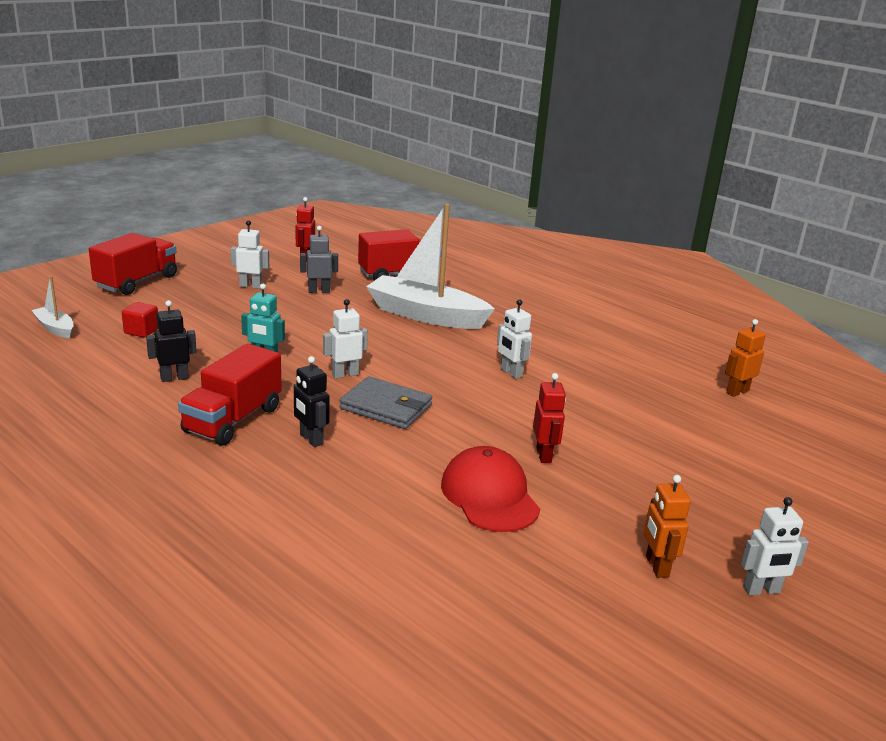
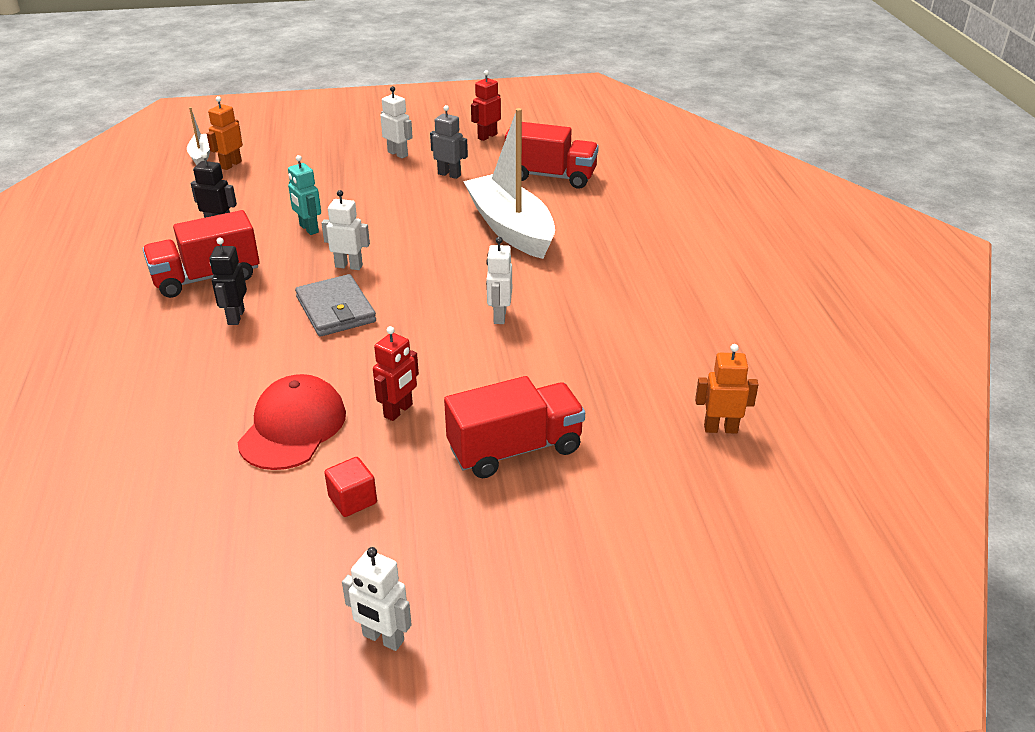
camera: 40 degrees right, 10 degrees up
(137, 282) = (314, 127): red truck -> red truck (515, 449)
(141, 331) = (255, 175): red cube -> red cube (352, 500)
(656, 566) = (326, 562): orange robot -> orange robot (231, 165)

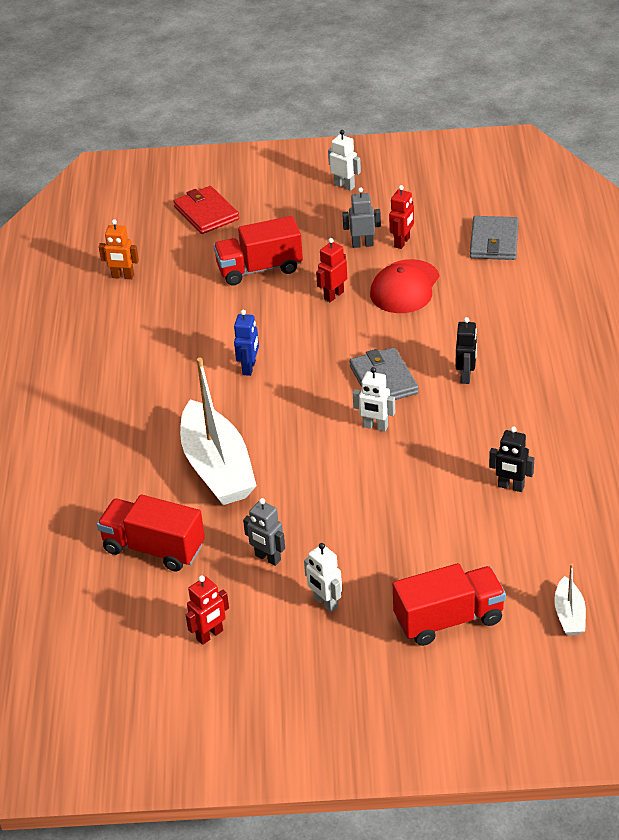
camera: 170 degrees left, 5 degrees up
(130, 514) = (494, 241): none -> grey wallet
(207, 278) = (503, 419): red truck -> red truck (449, 619)
(231, 165) = (527, 592): orange robot -> none
(285, 506) = (402, 242): none -> red robot
(308, 229) = (418, 477): turquoise robot -> none
(352, 500) = (362, 244): red cube -> grey robot
(499, 316) = (249, 368): white robot -> blue robot
(636, 557) = (206, 213): none -> red wallet

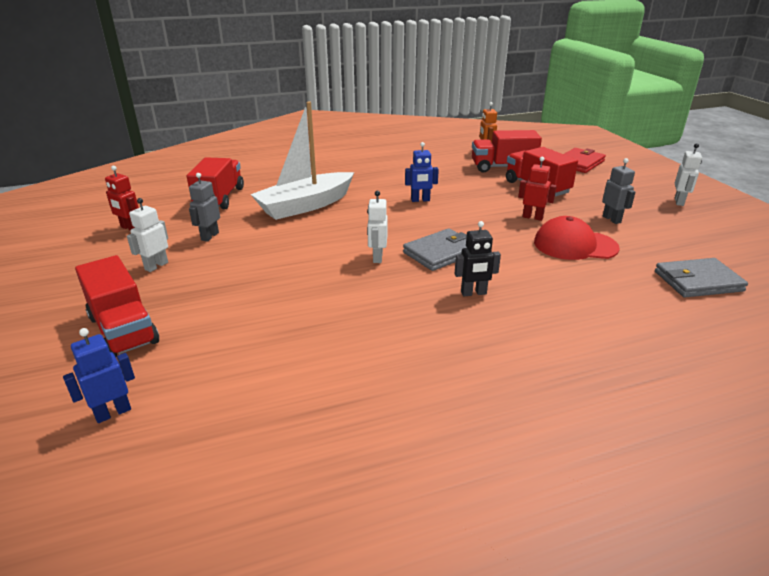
camera: 70 degrees right, 10 degrees down
(185, 277) = (503, 167): none -> red truck
(402, 242) = (636, 235): red robot -> none
(511, 486) = (318, 342): black robot -> none
(569, 615) = (113, 413): white boat -> blue robot

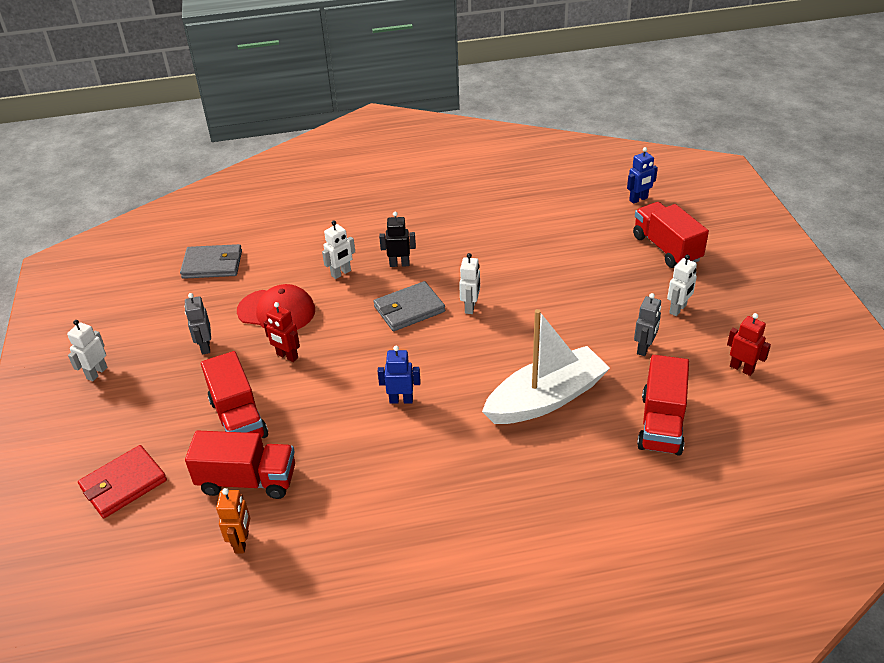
camera: 170 degrees left, 10 degrees up
(536, 280) = (341, 273): none -> white robot

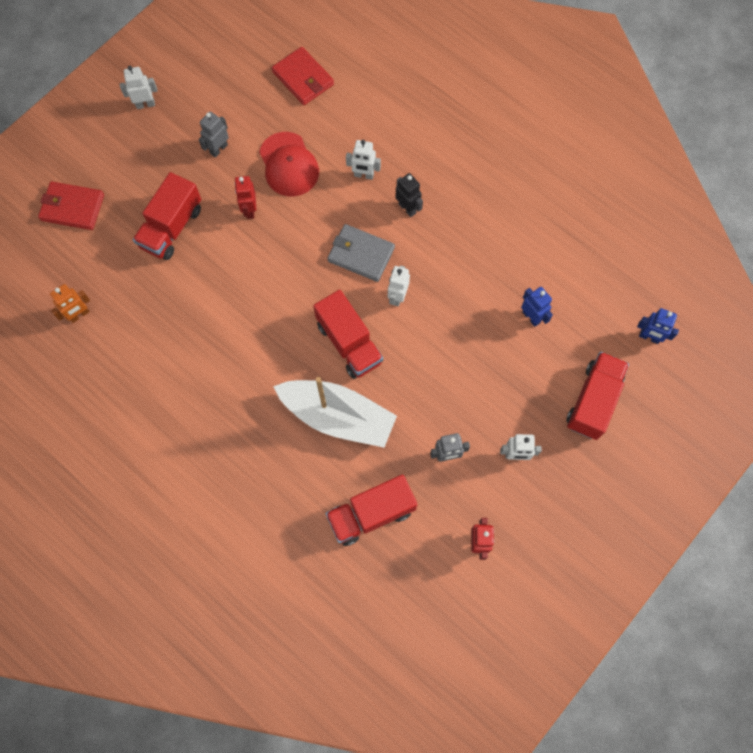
camera: 50 degrees right, 30 degrees up
(212, 264) = (303, 78): grey wallet -> red wallet
(247, 480) = (126, 278): red truck -> red truck (349, 343)
(401, 400) = (264, 318): blue robot -> blue robot (531, 317)
(470, 307) = (397, 296): white robot -> white robot turned 135 degrees clockwise

